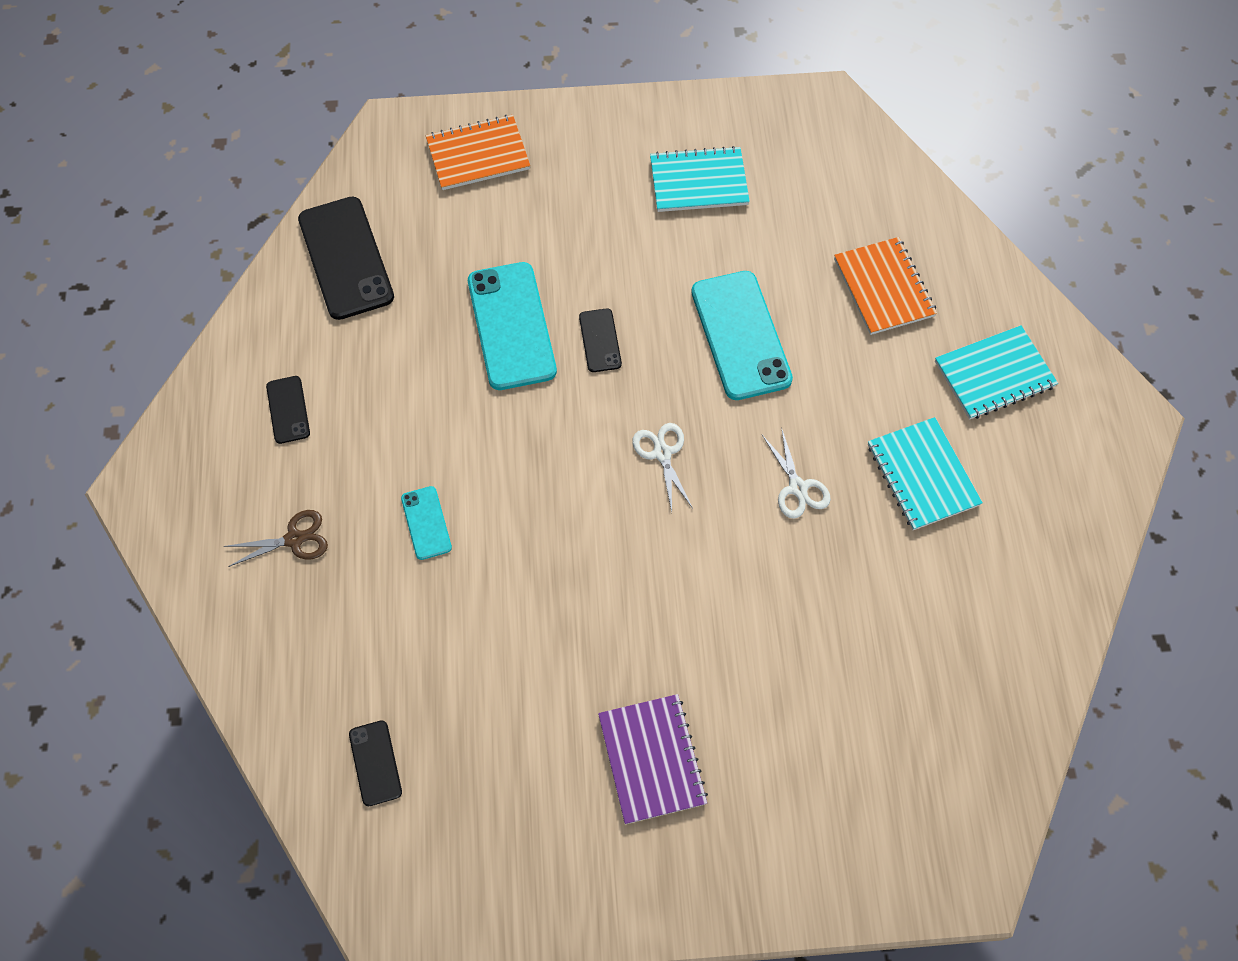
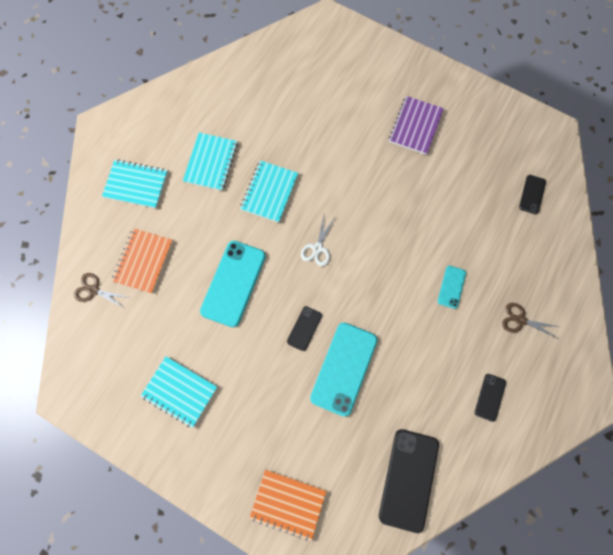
camera: 145 degrees left, 10 degrees up
(798, 488) = (269, 192): white scissors -> turquoise notebook
(910, 218) = (93, 290): none -> brown scissors

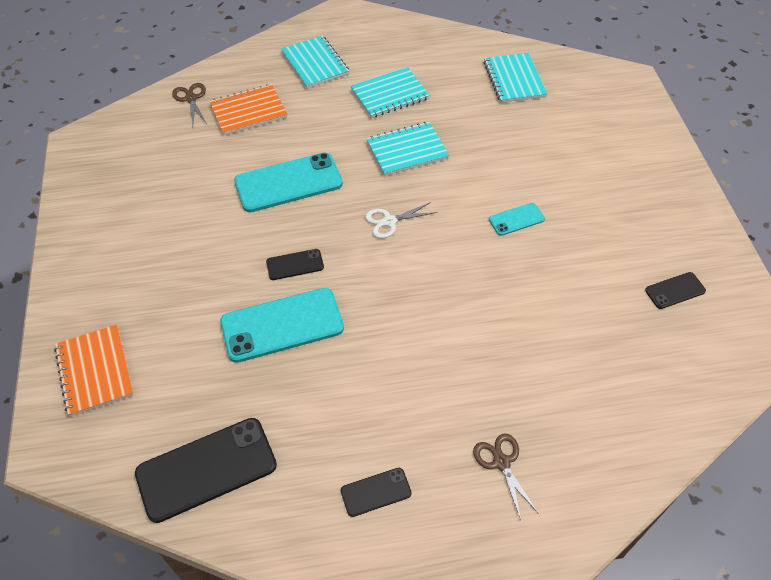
camera: 50 degrees right, 20 degrees down
(180, 391) = (145, 212): turquoise notebook -> turquoise notebook (514, 79)
(415, 126) = (611, 214): purple notebook -> none
(451, 287) = (469, 364): turquoise phone -> turquoise phone (516, 219)
(532, 194) = (666, 372): black phone -> black phone (675, 290)

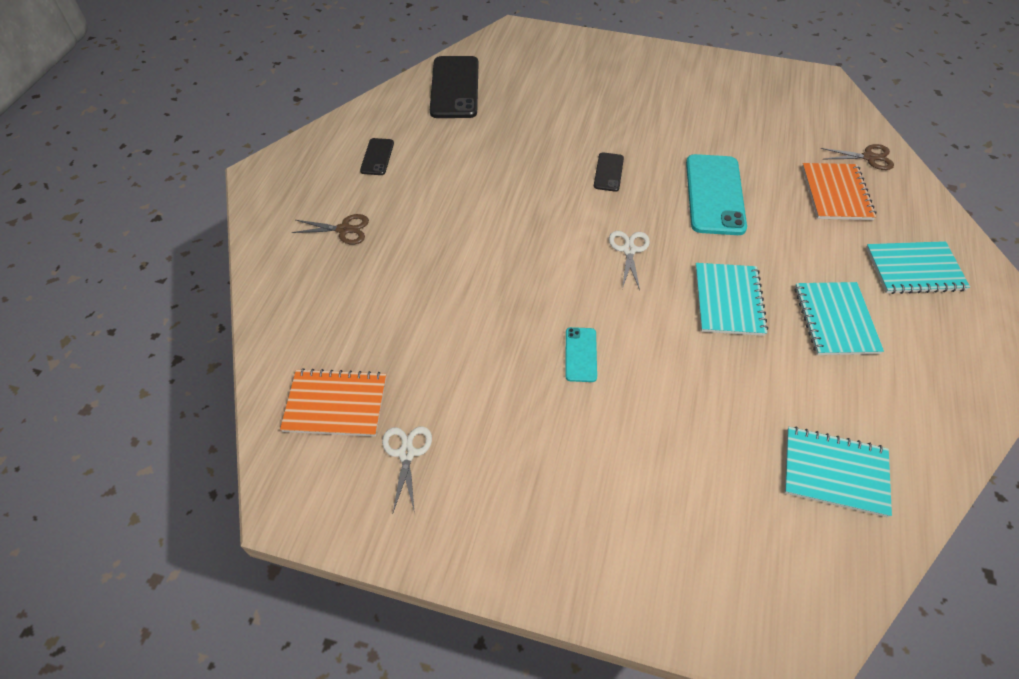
camera: 115 degrees right, 0 degrees up
(95, 371) = (565, 55): orange notebook -> orange notebook (335, 404)
(282, 325) = (549, 149): turquoise phone -> none
(675, 290) = (406, 453): black phone -> white scissors

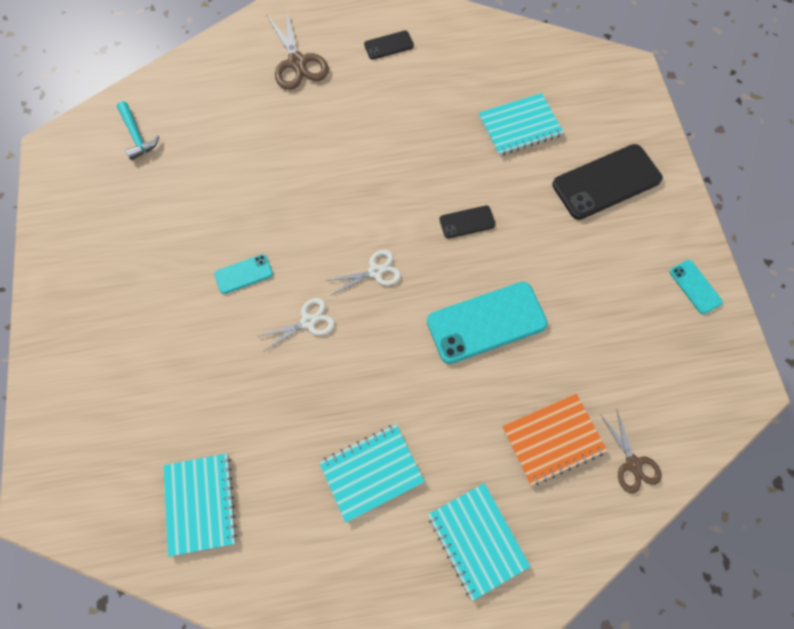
camera: 65 degrees right, 15 degrees up
(335, 404) = (137, 136): orange notebook -> turquoise hammer
(344, 229) = (297, 63): brown scissors -> brown scissors, size x1.57
(406, 453) = (113, 195): white scissors -> white scissors (308, 321)
(455, 87) = (511, 59): black phone -> black phone (606, 182)
(728, 300) = (353, 371): turquoise notebook -> turquoise notebook (519, 126)
(732, 73) = (695, 287): none -> turquoise phone

